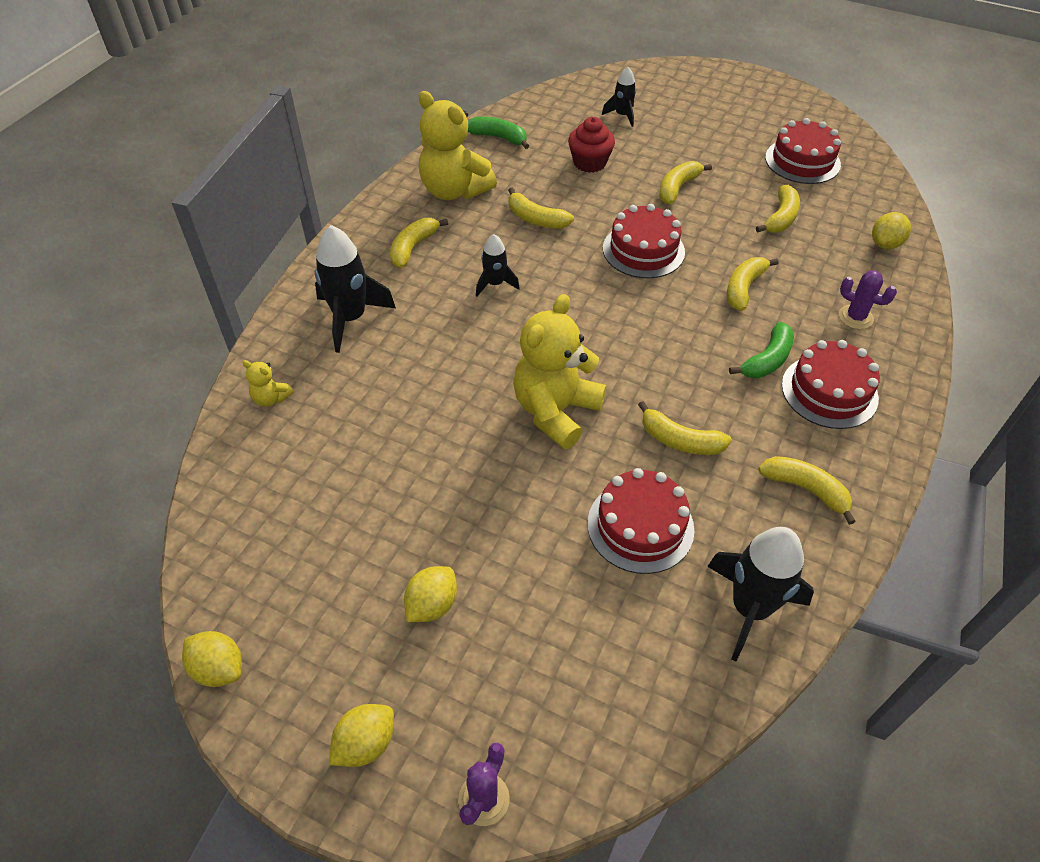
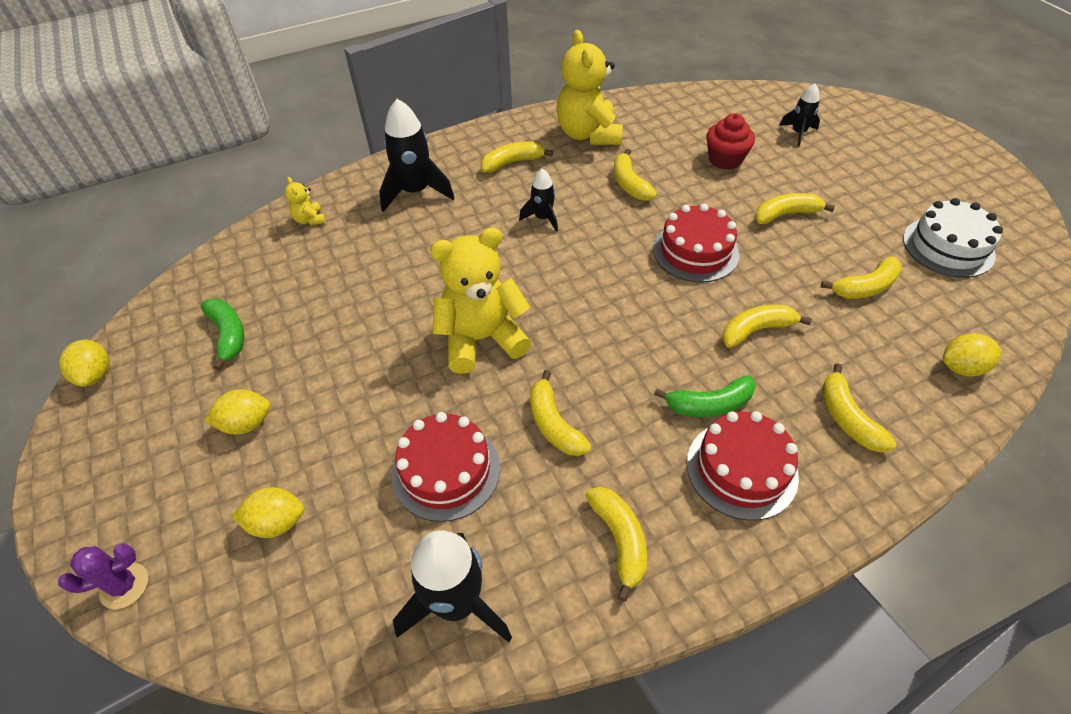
camera: 40 degrees right, 0 degrees up
(365, 743) = (108, 487): yellow lemon -> yellow lemon (277, 522)
(498, 138) = (667, 109): green banana -> green banana (228, 335)
(802, 161) = (948, 247): red cake -> white cake
(855, 317) = (847, 418): purple cactus -> yellow banana

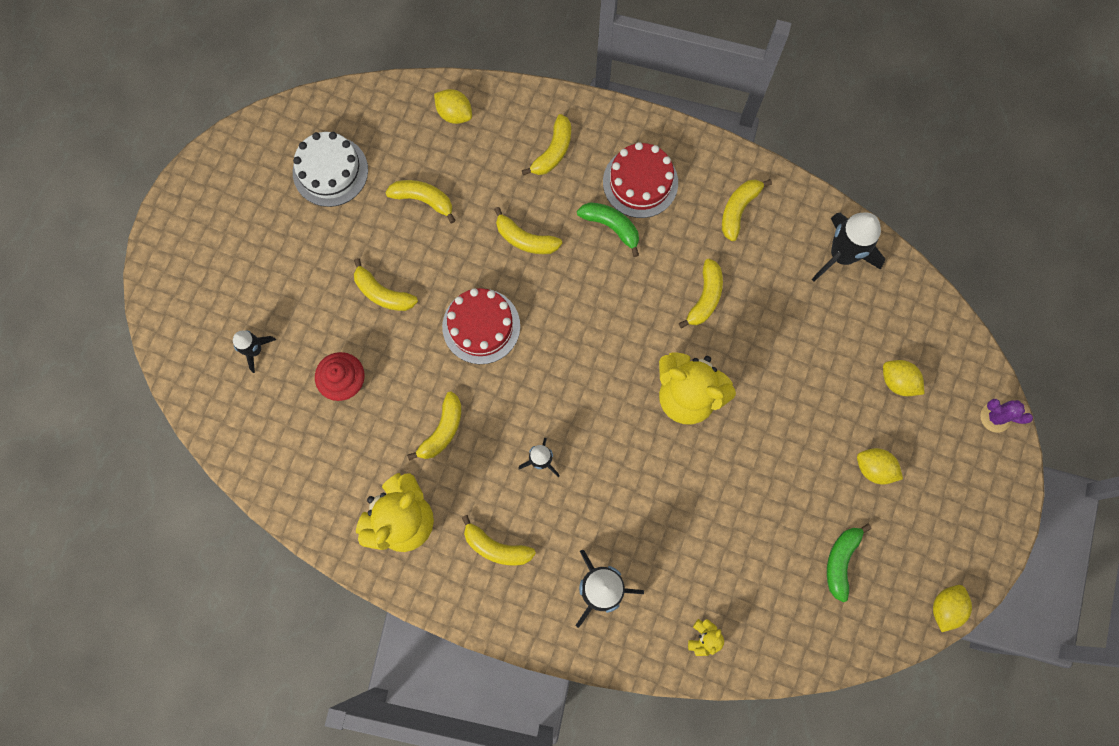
camera: 135 degrees left, 25 degrees up
(446, 470) = (788, 327): red cake -> none

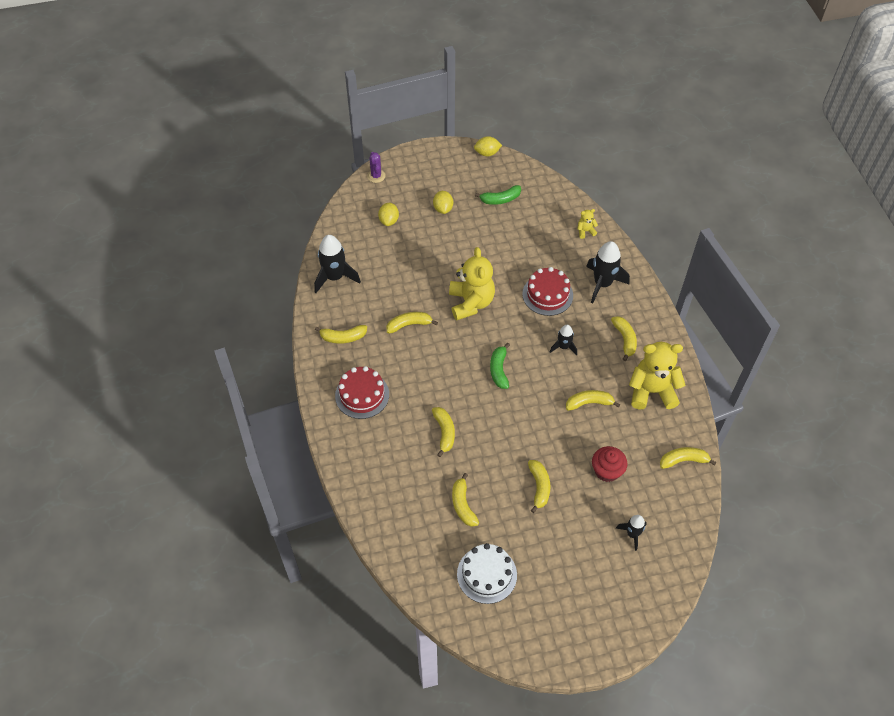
camera: 125 degrees left, 20 degrees down
(454, 113) = (391, 526): yellow lemon -> none
(481, 326) = (515, 422): red cake -> red cake (547, 294)
(553, 151) = (376, 453): yellow banana -> yellow banana (683, 460)
(611, 226) = (401, 393): green banana -> green banana (499, 370)

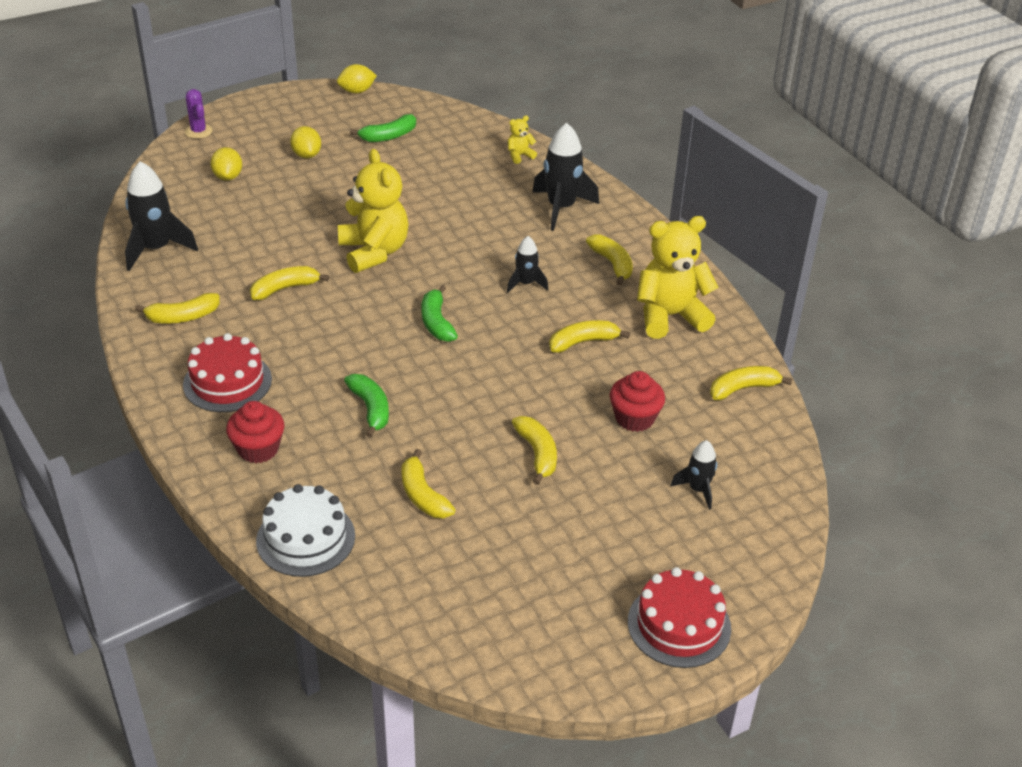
camera: 15 degrees left, 15 degrees down
(372, 451) = (258, 449): none -> red cupcake
(444, 432) = (370, 409): yellow banana -> green banana
(487, 574) = (485, 580): white cake -> white cake (305, 538)
(547, 294) = (485, 229): red cake -> red cake (679, 625)

